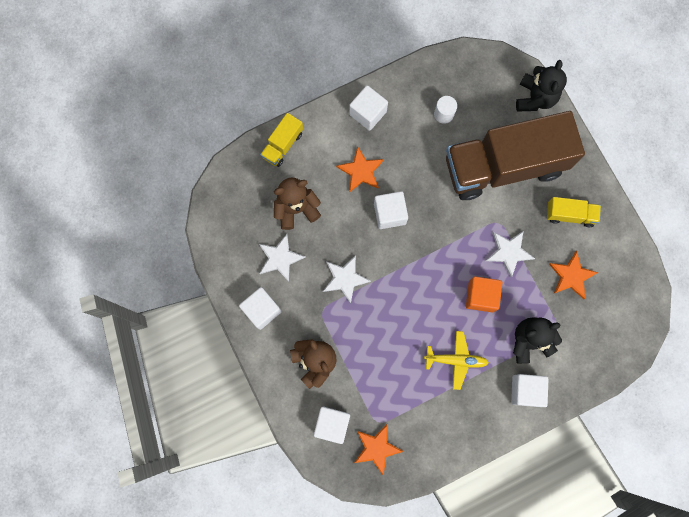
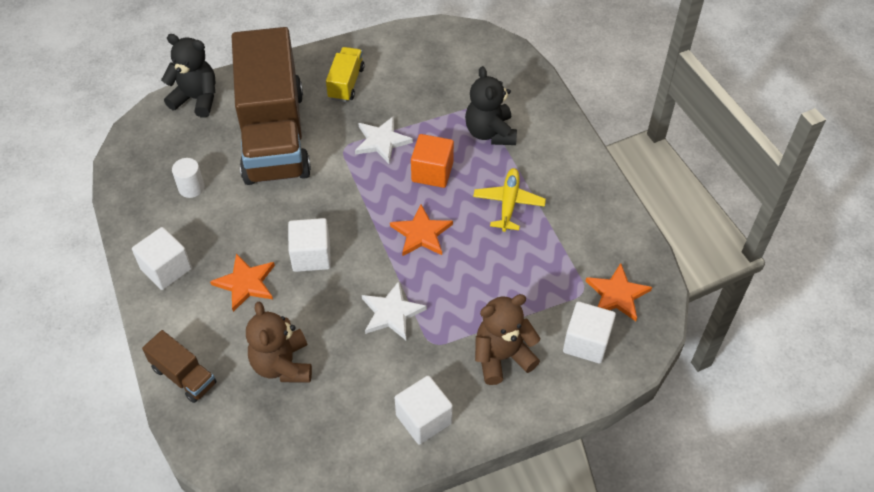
camera: 85 degrees left, 25 degrees down
(280, 258) = (351, 390): white star -> none
(282, 145) = (184, 376): yellow truck -> brown truck
(526, 390) = (548, 142): white cube -> none
(571, 276) = (418, 89): orange star -> orange star (421, 233)

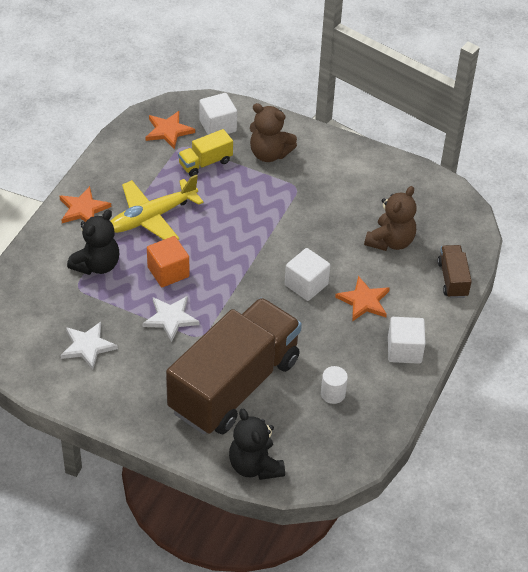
camera: 135 degrees left, 5 degrees down
(346, 83) = (135, 382): yellow truck -> yellow truck (205, 163)
(391, 313) = (299, 218): white star -> white star (88, 346)
(421, 233) = (225, 243): orange star -> orange star (83, 209)
(424, 419) = (345, 161): white cube -> none
(508, 203) = (152, 217): yellow plane -> yellow plane, size x1.51

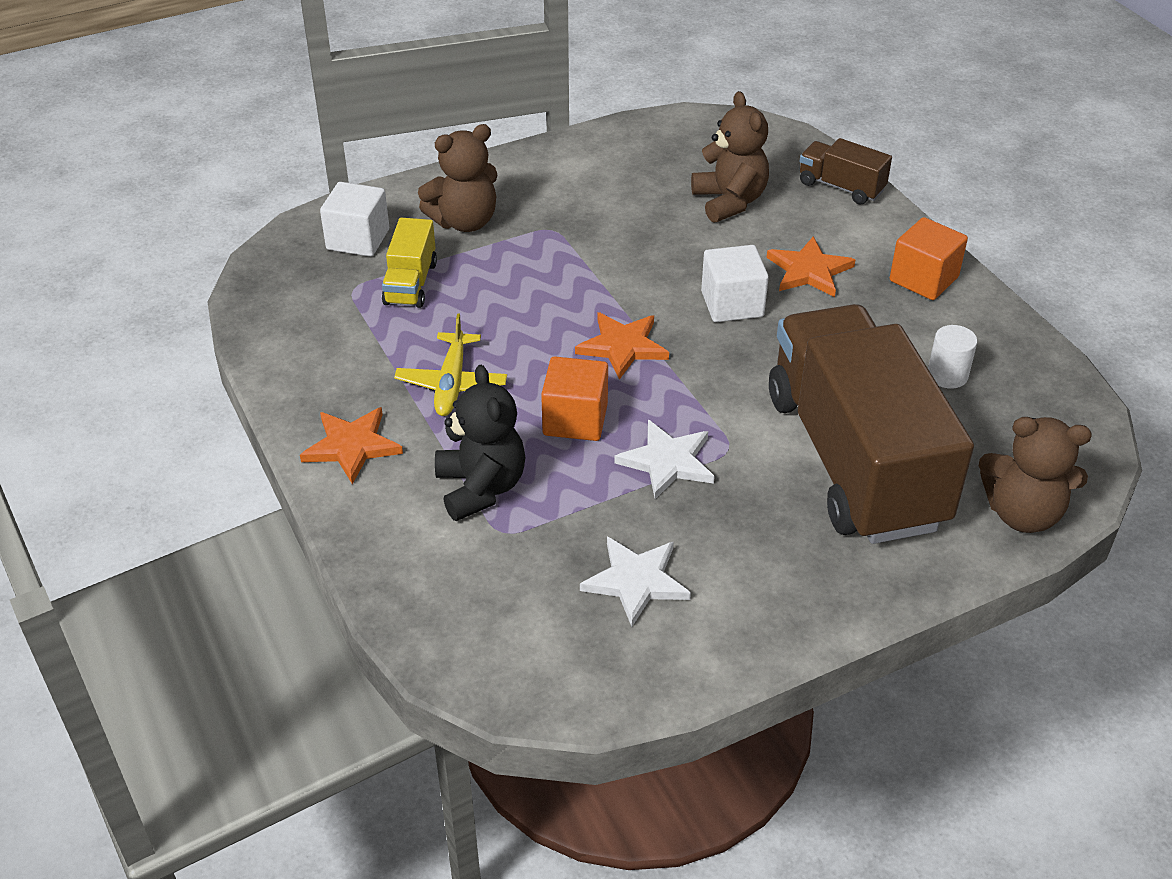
camera: 50 degrees left, 5 degrees down
(152, 217) = (451, 383): yellow plane -> yellow plane, size x0.66
(168, 131) = (308, 287): orange star -> orange star (622, 347)
(255, 466) = (1022, 513): black teddy bear -> brown teddy bear
(404, 350) = (923, 279): white cube -> orange cube

